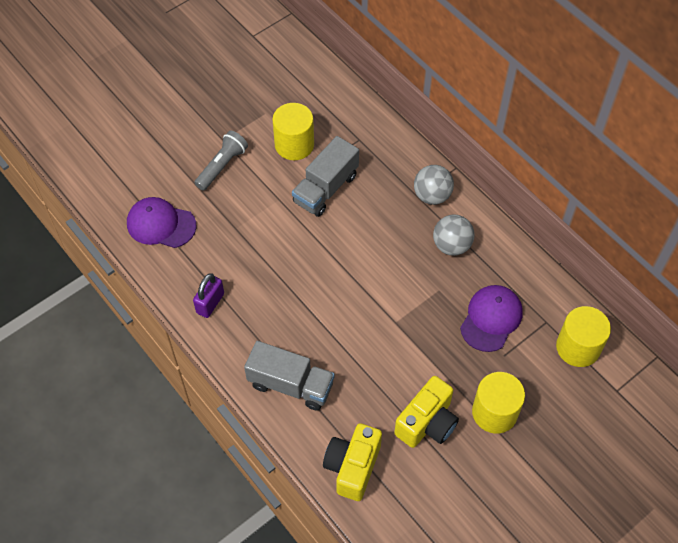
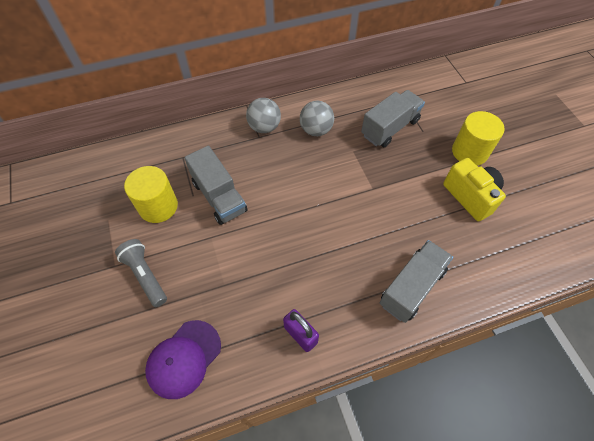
camera: 70 degrees left, 0 degrees up
(352, 467) = (502, 262): yellow camera -> none
(491, 319) = (390, 128): purple cap -> grey truck
(578, 347) = (427, 90): yellow cylinder -> none

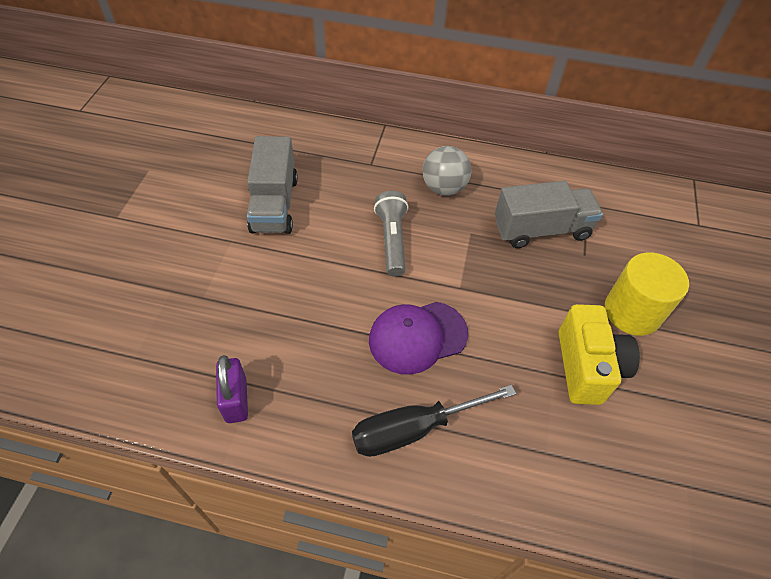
camera: 30 degrees right, 5 degrees down
(145, 275) = (135, 243): grey flashlight -> grey flashlight (392, 240)
(158, 206) = (205, 182): yellow cylinder -> none
(184, 358) = (100, 347): purple cap -> purple cap (417, 337)
(264, 127) = (385, 157): grey ball -> none
(411, 287) = (413, 429): grey truck -> black screwdriver

